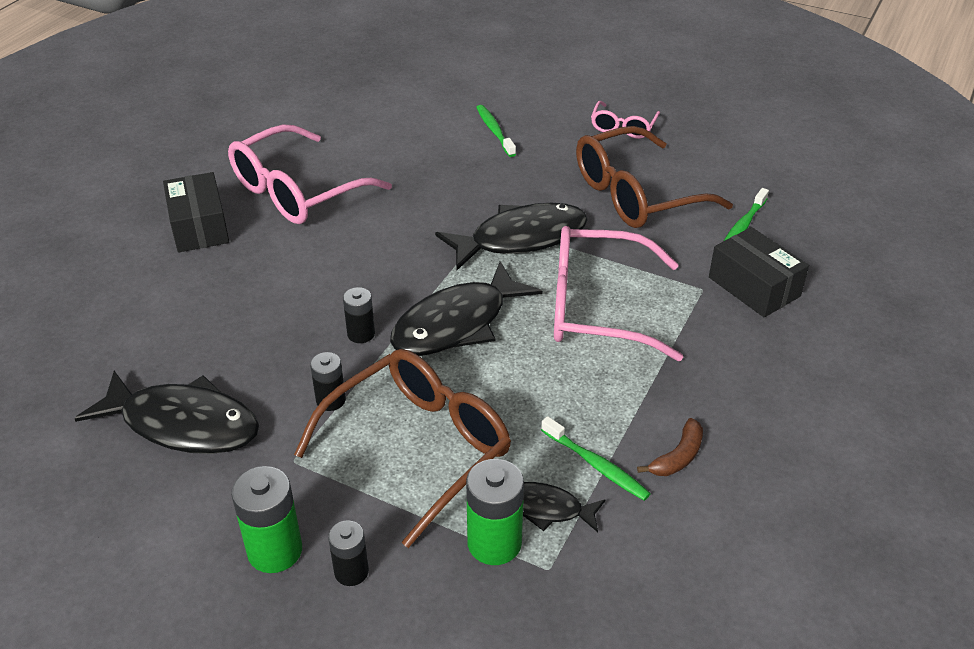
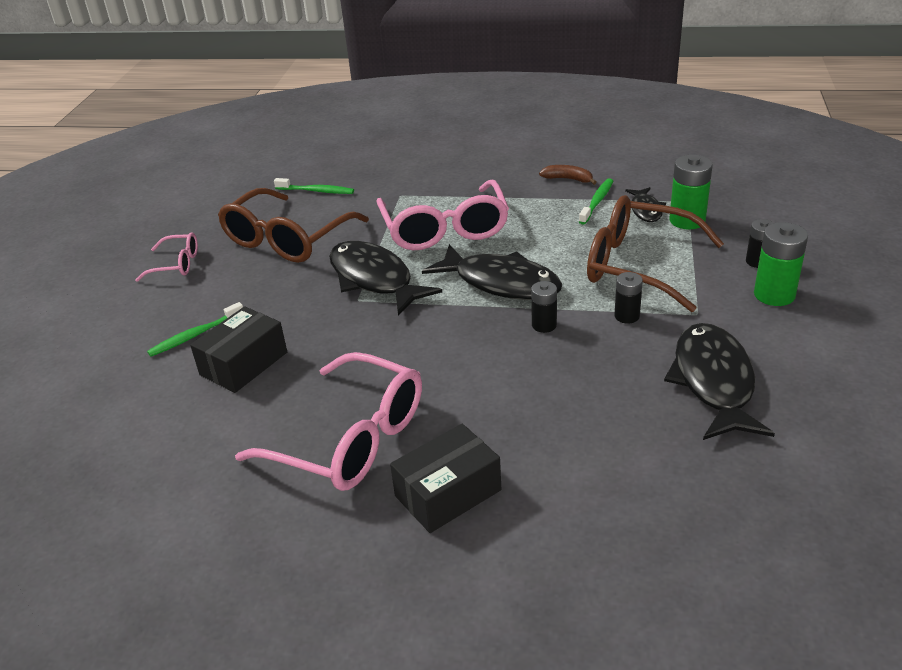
camera: 105 degrees left, 5 degrees down
(636, 194) = (287, 239): brown glasses -> brown glasses turned 75 degrees clockwise
(754, 287) = (388, 178): black box -> black box (243, 363)

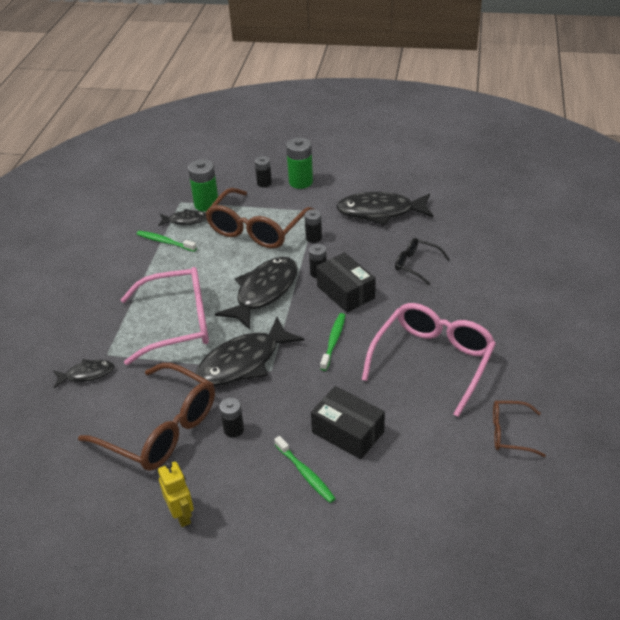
camera: 90 degrees left, 5 degrees up
(176, 264) = (182, 515): pink glasses -> yellow robot
(194, 516) = (510, 433): none -> brown glasses
(273, 283) = (233, 429): none -> black battery
(316, 191) = (72, 417): green toothbrush -> green toothbrush (333, 341)
(372, 189) = (87, 374): none -> black fish
(448, 493) = (476, 314): black box -> black box (346, 292)
(568, 179) = (123, 254): brown banana -> none
(572, 424) = (416, 265): none -> black glasses

